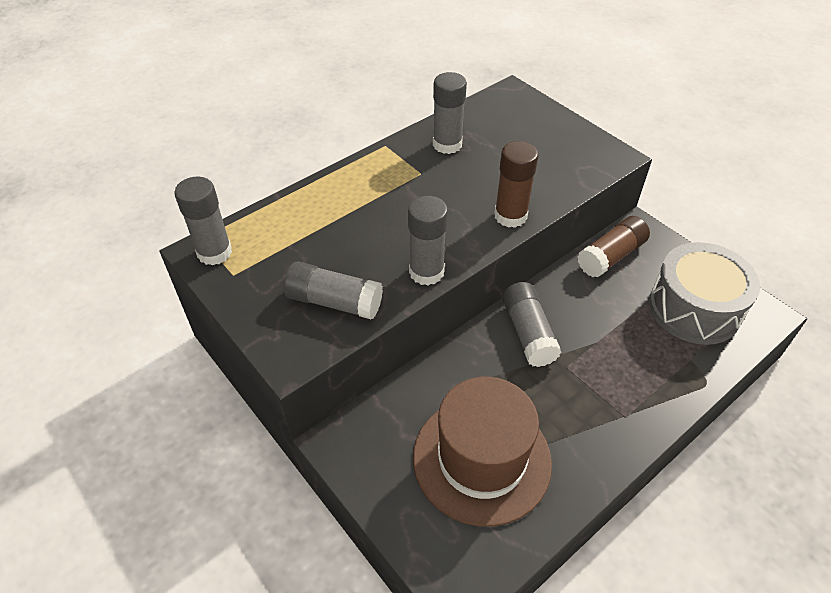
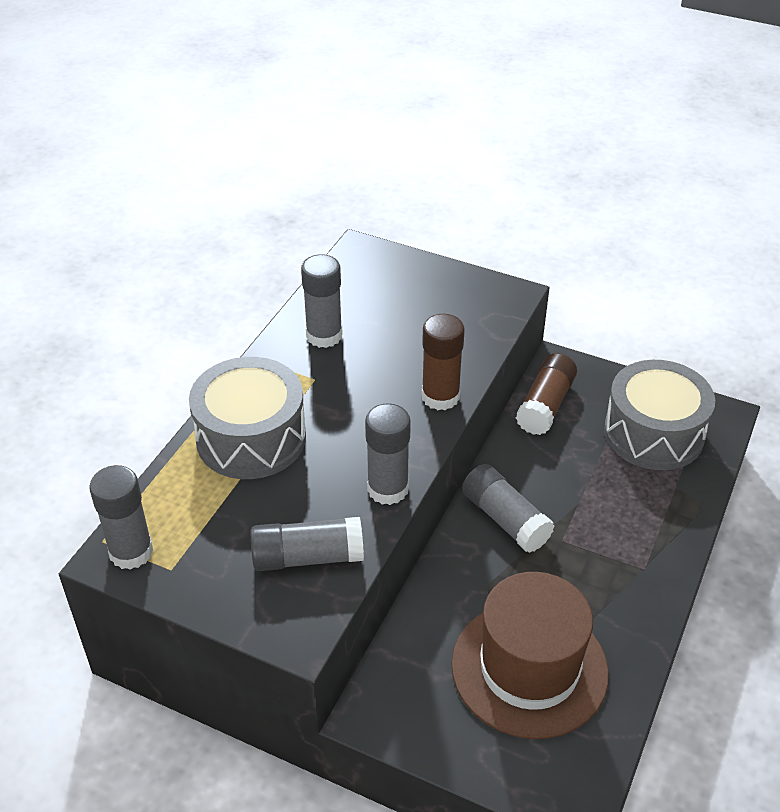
camera: 25 degrees left, 5 degrees down
(348, 201) = (251, 438): none -> grey drum

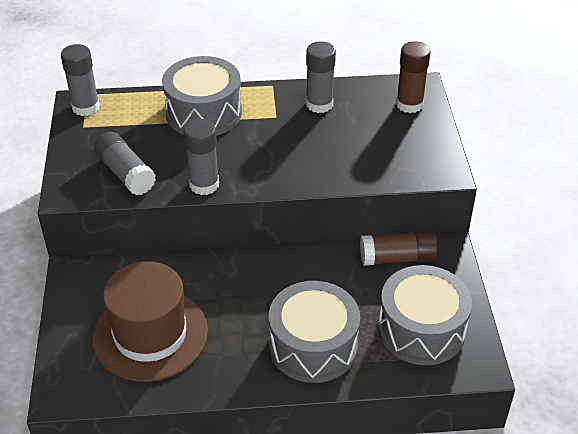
camera: 60 degrees right, 0 degrees up
(440, 397) = (306, 176): brown glue stick -> brown glue stick (409, 104)
(505, 519) = (269, 276): grey glue stick -> none
(630, 526) = (313, 346): none -> grey drum

